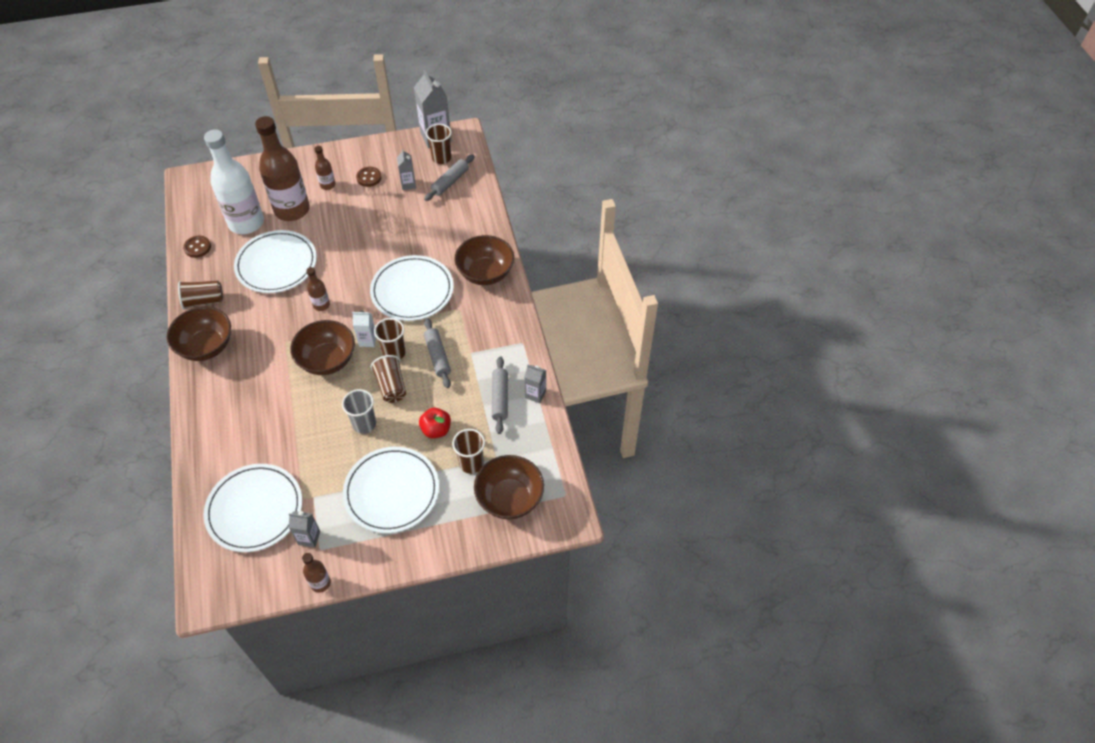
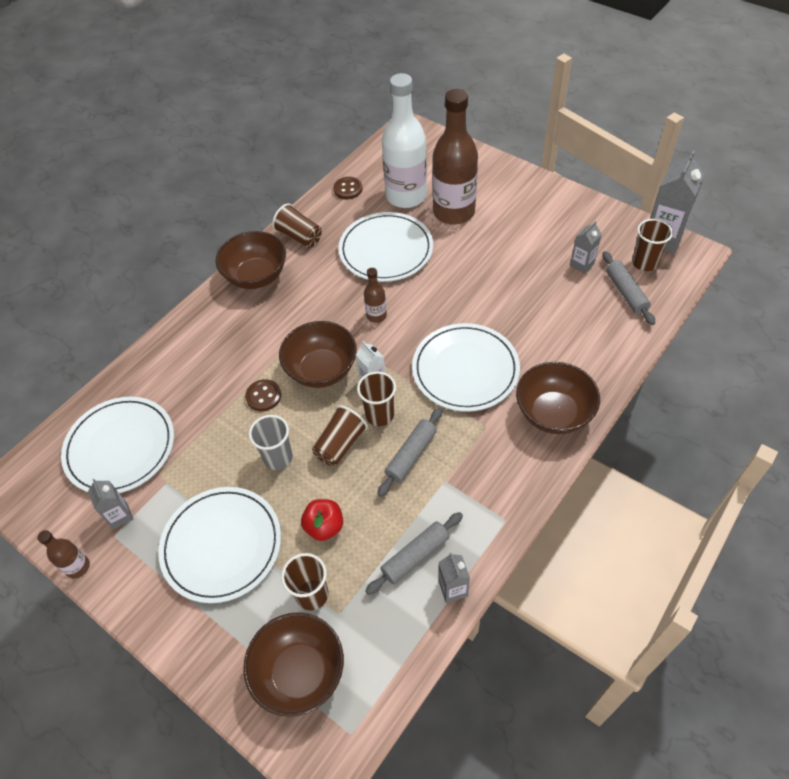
camera: 55 degrees right, 0 degrees up
(327, 185) = (509, 212): brown bottle -> none
(369, 177) = (552, 231): brown button -> brown button (263, 396)
(450, 182) = (626, 292): grey rolling pin -> grey rolling pin turned 75 degrees clockwise

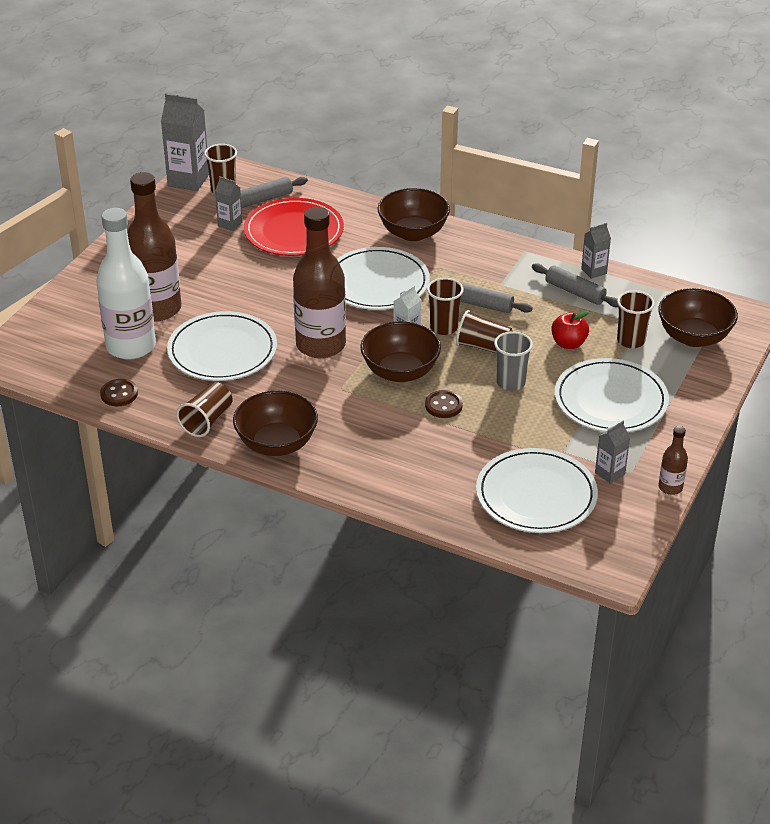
camera: 105 degrees left, 15 degrees down
(376, 315) = (321, 345): brown bottle -> brown bottle, size x2.25
(564, 311) = (294, 231): none -> red plate

